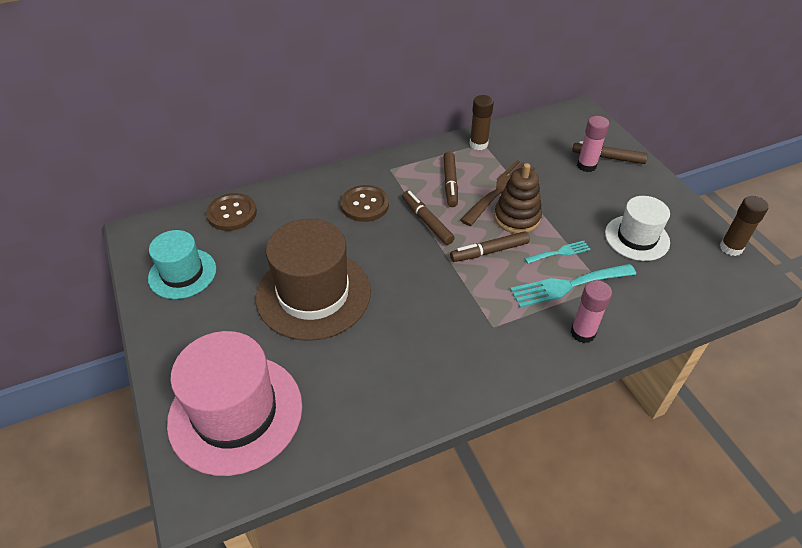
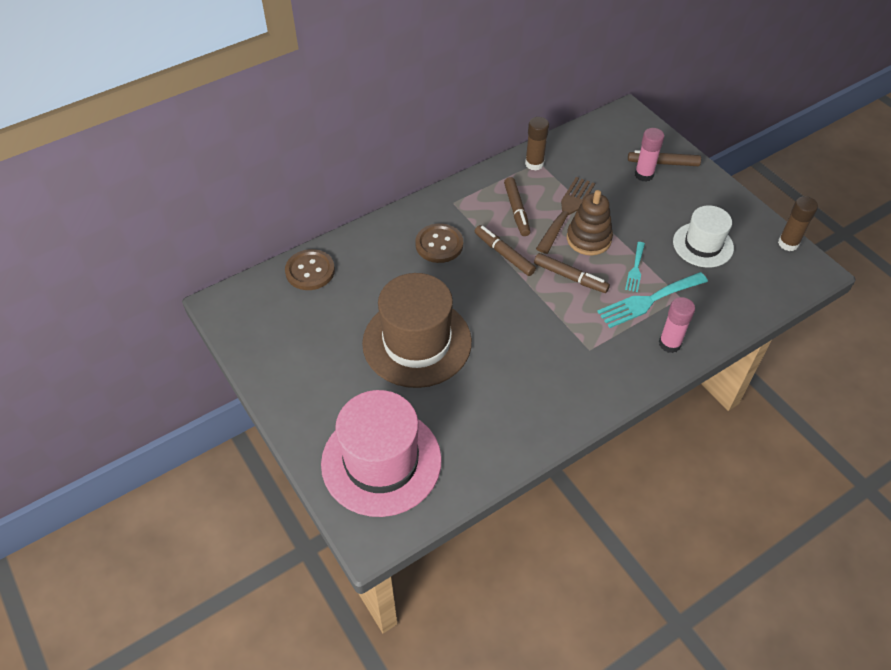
camera: 10 degrees left, 5 degrees up
(182, 273) = (283, 340): turquoise hat -> none
(489, 252) = (570, 277): brown marker -> brown marker turned 120 degrees counterclockwise
(560, 252) = (635, 269): turquoise fork -> turquoise fork turned 135 degrees clockwise

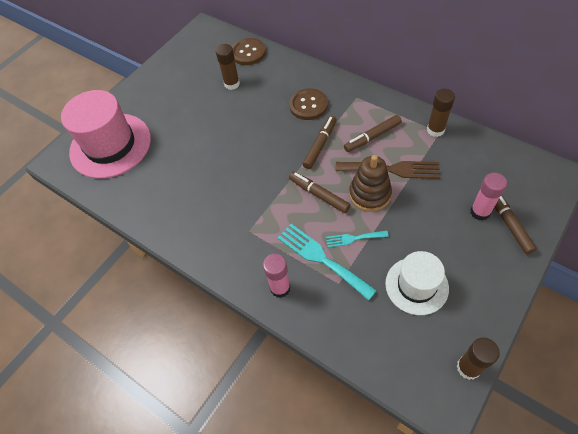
camera: 75 degrees right, 5 degrees up
(355, 303) = (232, 84): none -> brown glue stick
(417, 342) = (212, 127): brown hat -> none
(570, 277) = (319, 195): brown marker -> brown marker turned 120 degrees clockwise

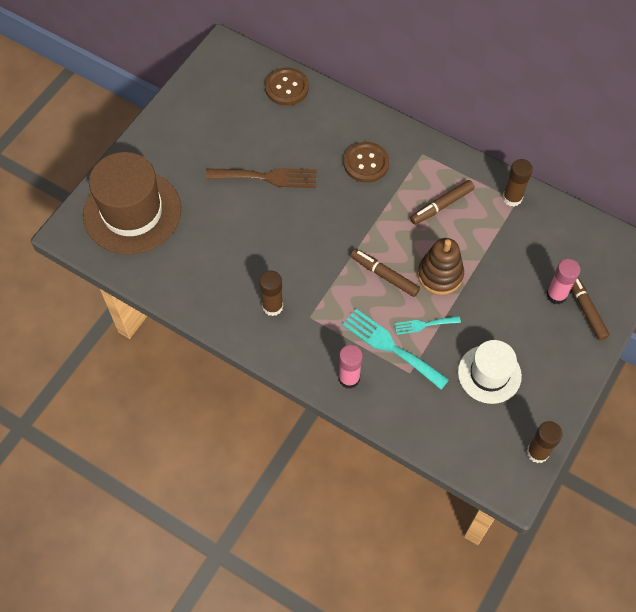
camera: 10 degrees left, 5 degrees up
(110, 145) = (132, 212): pink hat -> brown hat
(232, 84) = (271, 132): brown glue stick -> brown glue stick (272, 306)
(320, 145) = (382, 215): brown marker -> none
(392, 169) = (464, 245): brown fork -> brown fork (267, 177)

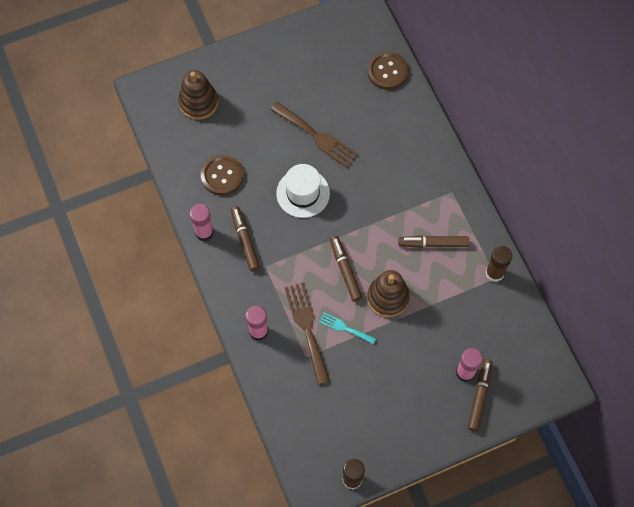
camera: 35 degrees right, 5 degrees up
(132, 212) = (198, 102): brown hat -> brown stacking toy
(228, 323) = (204, 232): none -> pink glue stick
(272, 306) = (245, 241): brown glue stick -> brown marker
(366, 163) = (401, 172): brown button -> brown button (222, 175)
(390, 347) = (307, 328): turquoise fork -> brown fork
(489, 374) = (364, 397): white hat -> white hat (303, 193)

